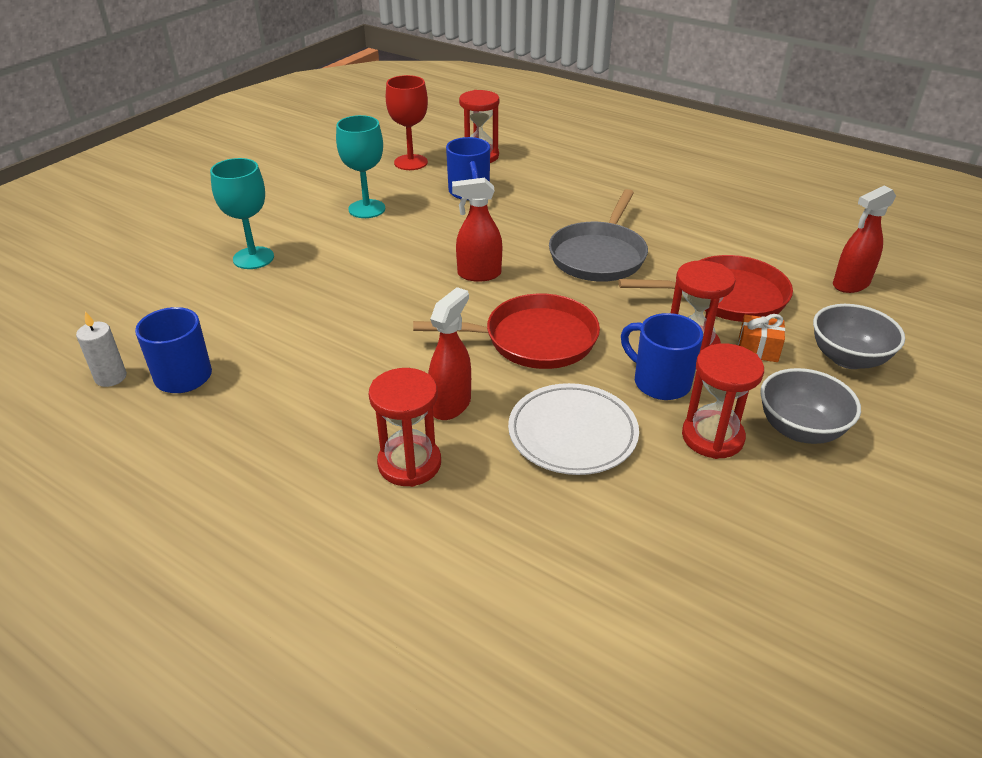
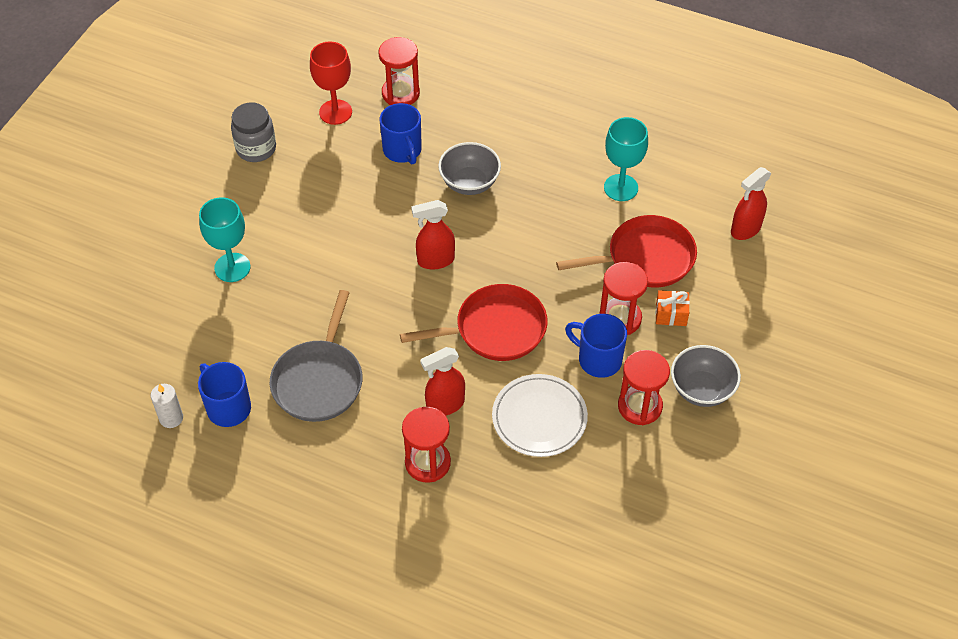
camera: 10 degrees left, 15 degrees up
(321, 179) = (256, 148): none -> grey jar
(367, 209) = (313, 187): turquoise goblet -> turquoise goblet (621, 188)
(451, 405) = (445, 405): red spray bottle -> red spray bottle turned 135 degrees counterclockwise
(599, 255) = (534, 222): grey pan -> grey pan (319, 380)
(848, 358) = (739, 314): grey bowl -> grey bowl (469, 183)

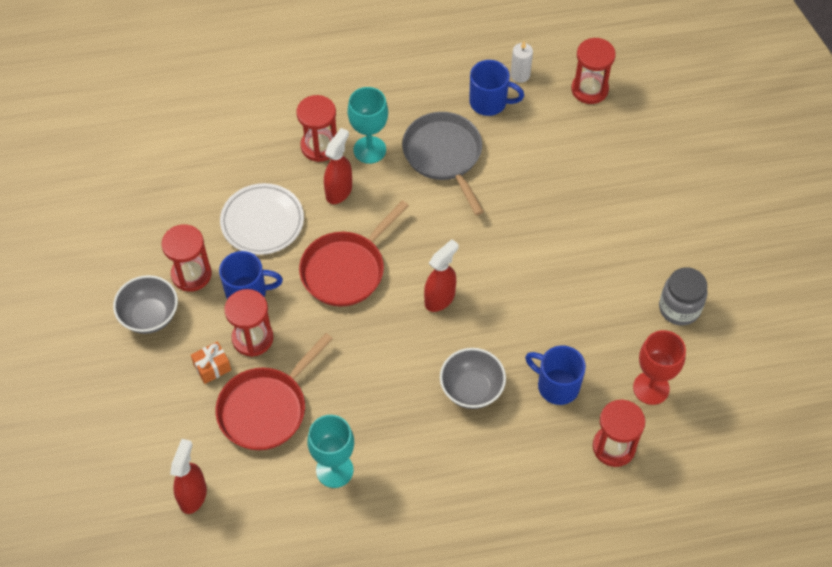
camera: 145 degrees right, 5 degrees up
(125, 363) = (589, 89): none -> red hourglass
(232, 267) = (589, 197): turquoise goblet -> turquoise goblet (369, 150)

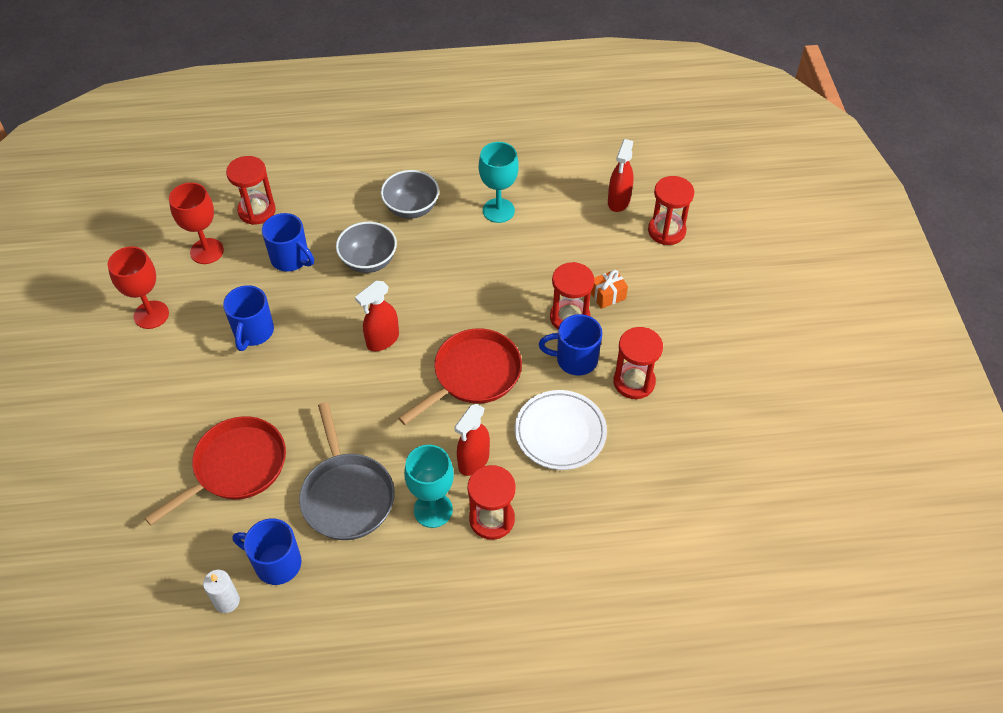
camera: 175 degrees left, 5 degrees down
(150, 316) = (672, 344): grey bowl -> grey bowl (411, 208)
(266, 408) = (557, 259): red pan -> red pan (236, 467)
(570, 297) = (253, 332): none -> blue mug
(589, 89) = (146, 572): red hourglass -> red hourglass (666, 231)
(679, 308) = (151, 315): grey jar -> red goblet

